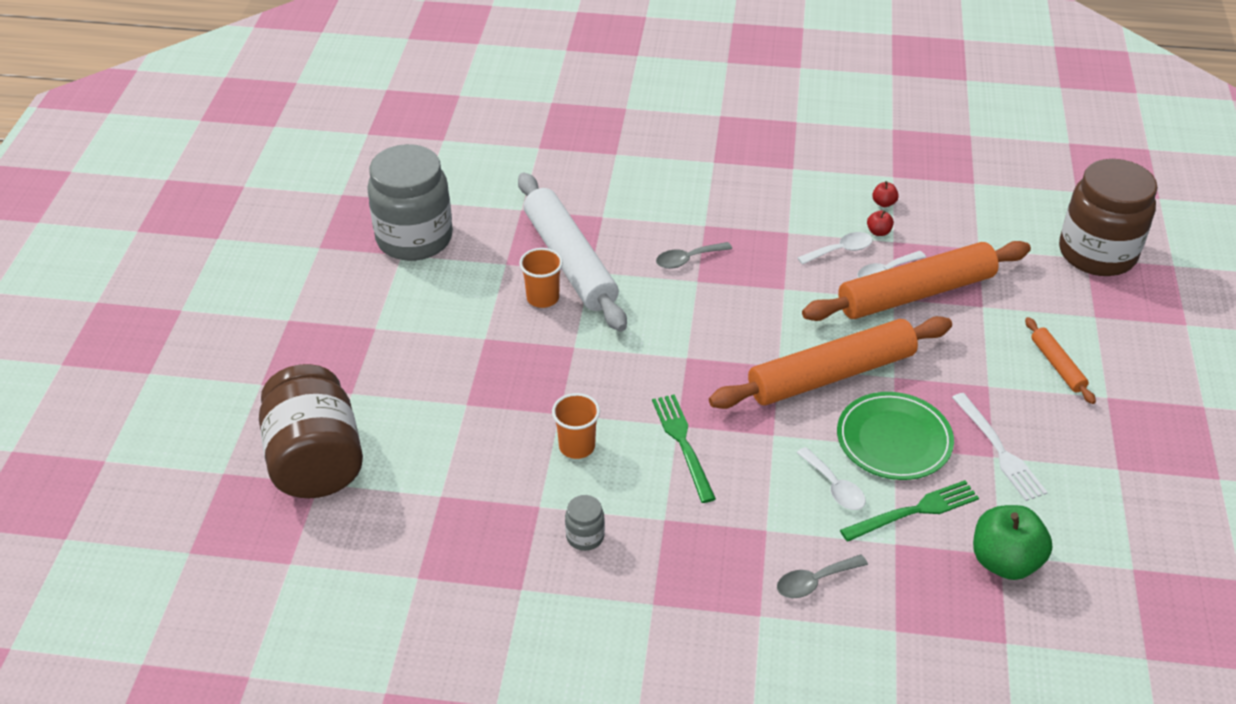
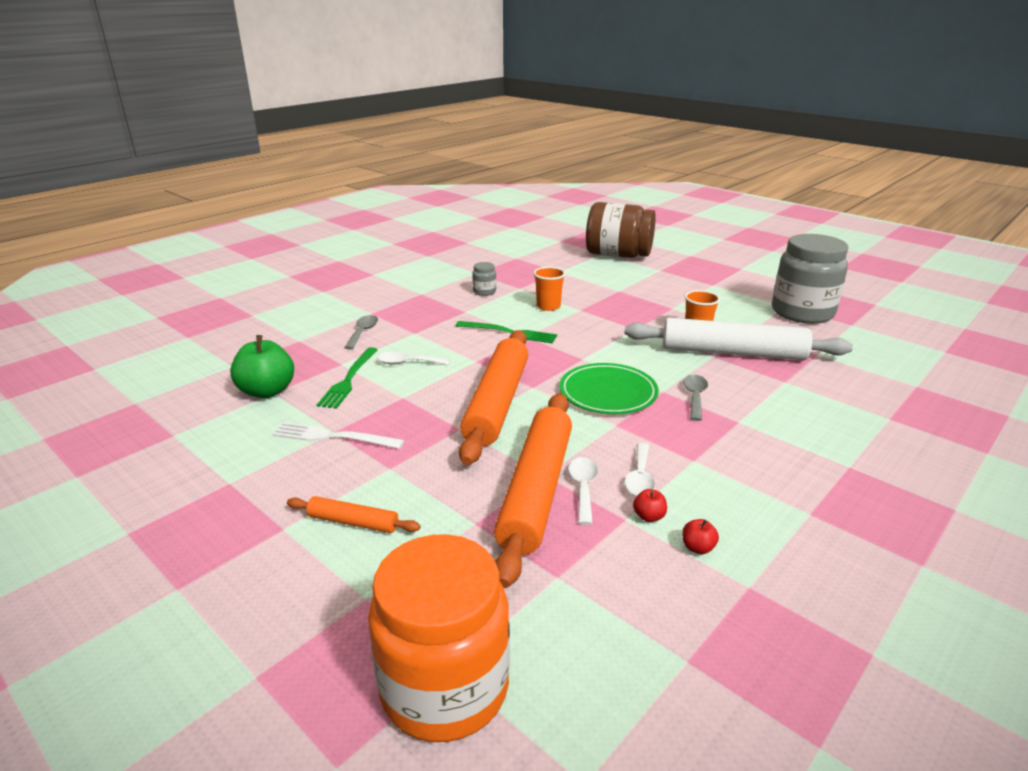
camera: 125 degrees right, 15 degrees down
(894, 440) = (408, 399): green plate -> green plate (608, 393)
(1097, 253) = (445, 688): brown jar -> orange jar

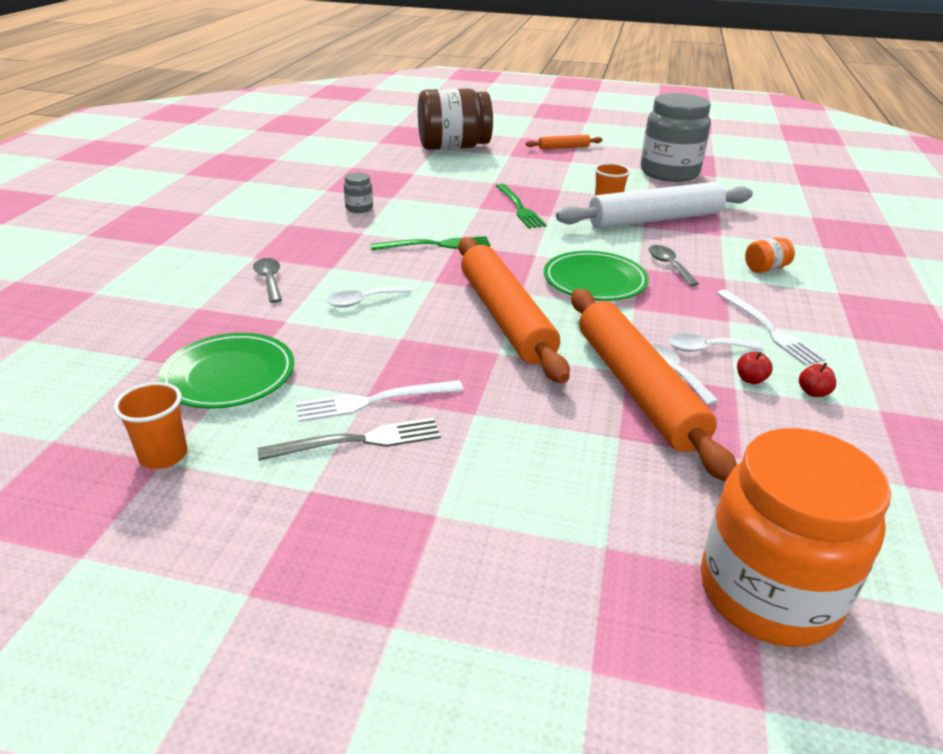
camera: 30 degrees left, 5 degrees up
(267, 391) = (229, 375): green apple -> green plate
(292, 461) = (358, 441): none -> grey fork
(349, 379) = (316, 335): green fork -> green fork (519, 208)
(353, 522) = (502, 479): orange rolling pin -> orange rolling pin (563, 147)
(548, 306) = (444, 210): orange cup -> orange cup (163, 455)
(640, 477) = (706, 348): white spoon -> white spoon turned 105 degrees clockwise
(725, 479) = (768, 329): none -> white fork
(793, 424) = (765, 269): none -> orange jar

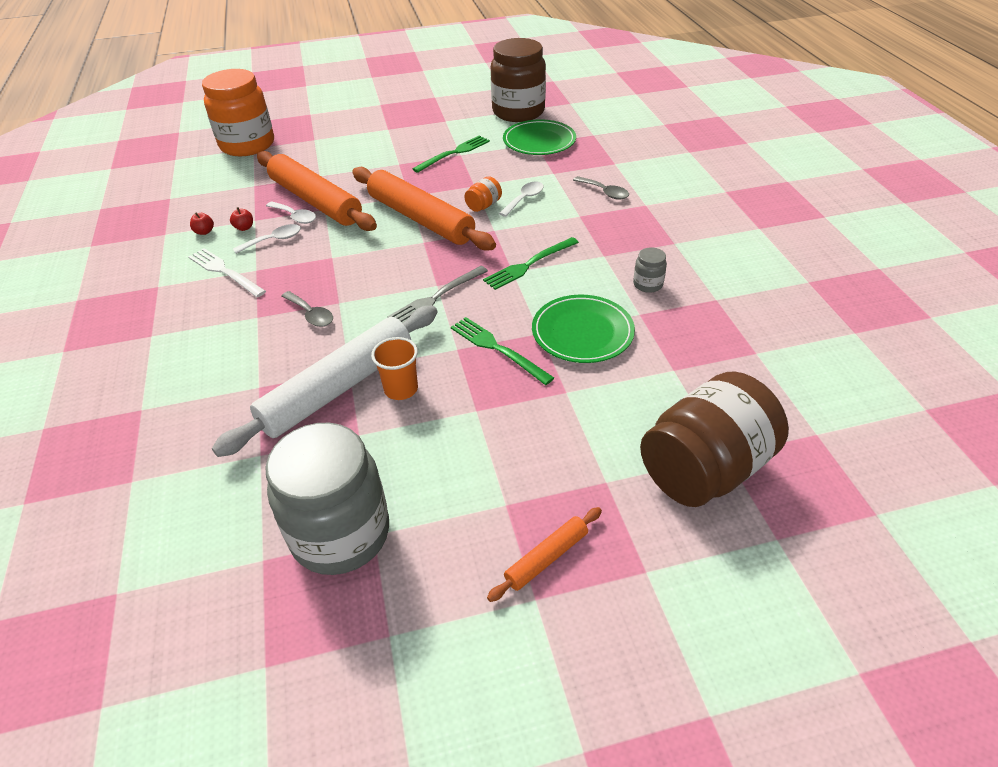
camera: 155 degrees right, 10 degrees up
(163, 455) = (518, 112): orange cup -> brown jar
(358, 441) = (444, 138): grey fork -> grey fork (436, 297)
(374, 401) = (454, 153): white fork -> green fork
(594, 281) = (371, 273): green plate -> green plate (582, 332)
(765, 269) = (216, 344): orange jar -> orange jar (483, 205)

